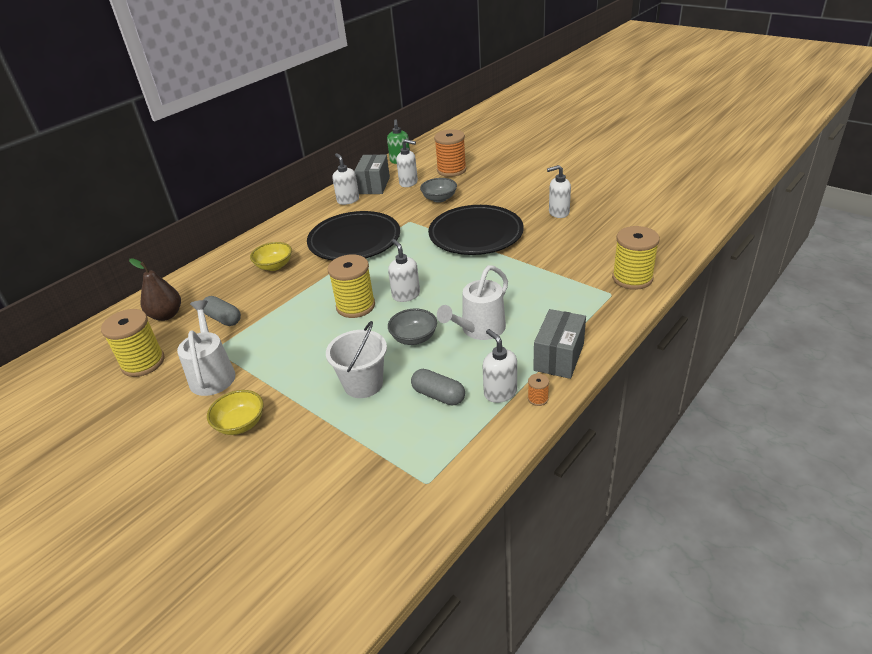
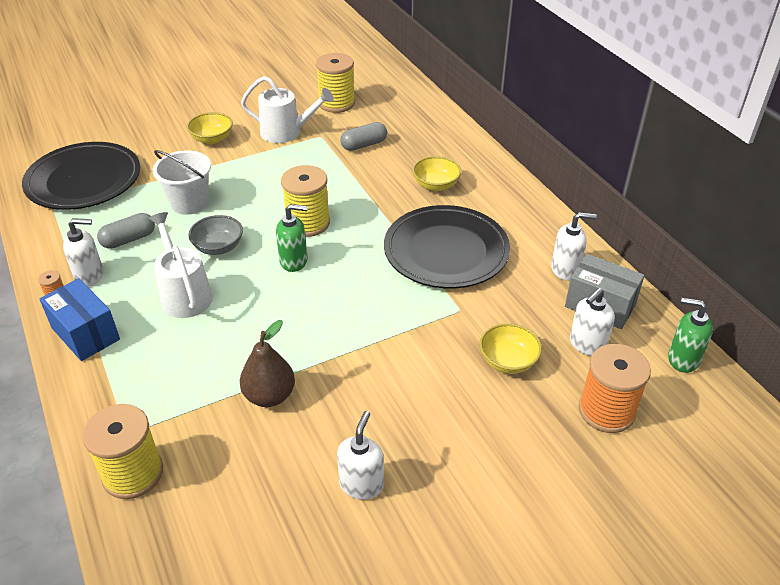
camera: 110 degrees right, 5 degrees up
(166, 315) = (399, 117): brown pear -> brown pear (269, 396)
(406, 295) = (294, 261): white soap dispenser -> green soap dispenser
(439, 199) = (508, 361): grey bowl -> yellow bowl
(476, 234) = (374, 362): black plate -> black plate (84, 180)
(559, 357) = (85, 334): grey box -> blue box

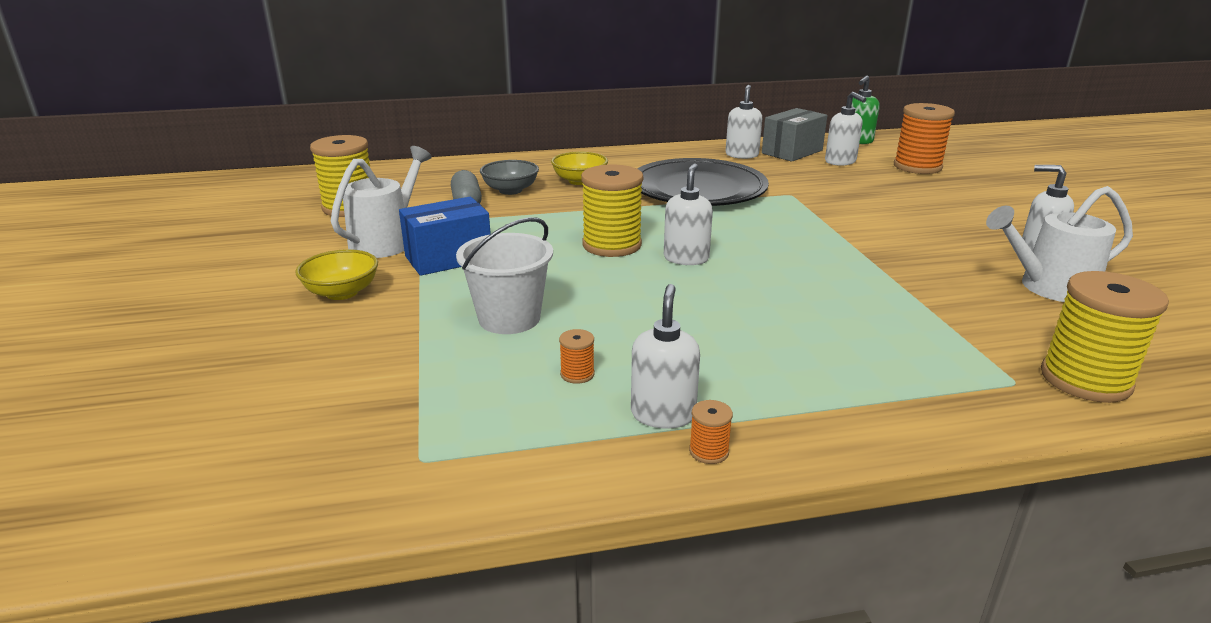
camera: 75 degrees left, 15 degrees down
(84, 180) = (349, 422): black plate -> none
(85, 334) = (813, 418): blue box -> blue box (448, 258)
(129, 239) = (577, 374): grey capsule -> orange spool
(184, 294) = (733, 331): white watering can -> white watering can (1049, 288)
(218, 247) = (634, 302): grey bowl -> grey bowl (510, 190)
(269, 396) = (927, 288): brown pear -> none
(294, 261) = (686, 258): green soap dispenser -> white soap dispenser
(508, 361) = (862, 187): yellow bowl -> none

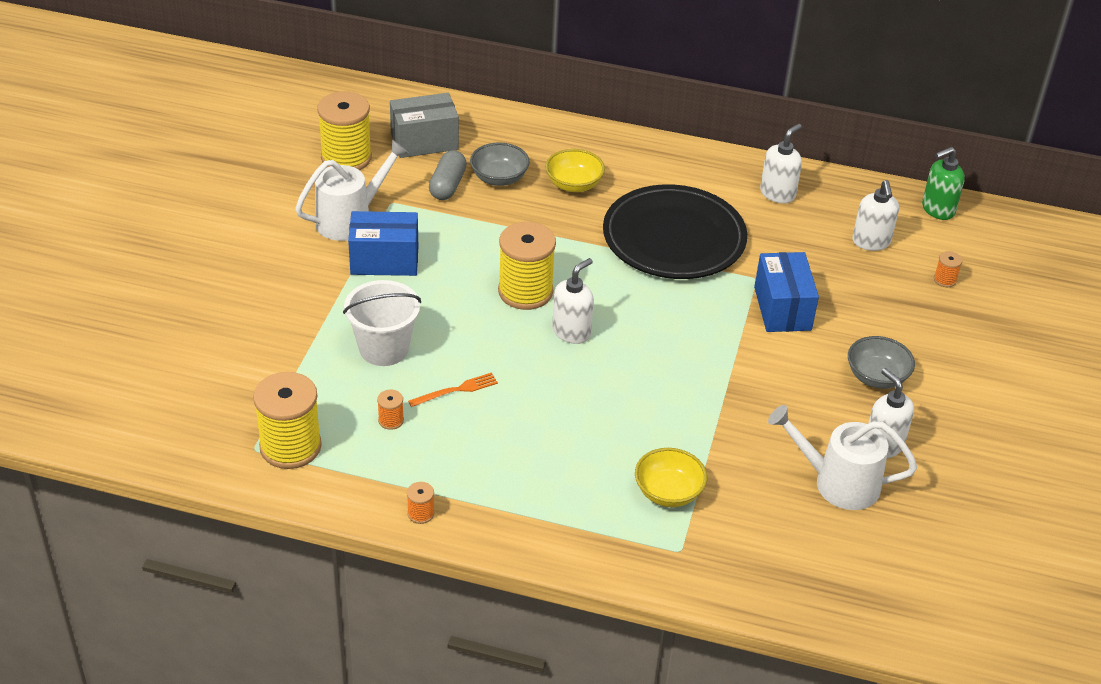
camera: 25 degrees right, 15 degrees up
(342, 292) = (285, 274): yellow bowl -> yellow bowl (668, 492)
(623, 328) = (456, 390): none -> orange fork
(663, 414) = (418, 475): white soap dispenser -> none
(792, 152) = (838, 206): grey box -> grey box (424, 142)
(835, 204) = (782, 308): none -> blue box
(917, 167) = (945, 280): orange spool -> orange spool, size x0.42
(962, 221) = (876, 377): none -> grey bowl
(1085, 380) = (733, 569): yellow spool -> yellow spool (290, 447)

